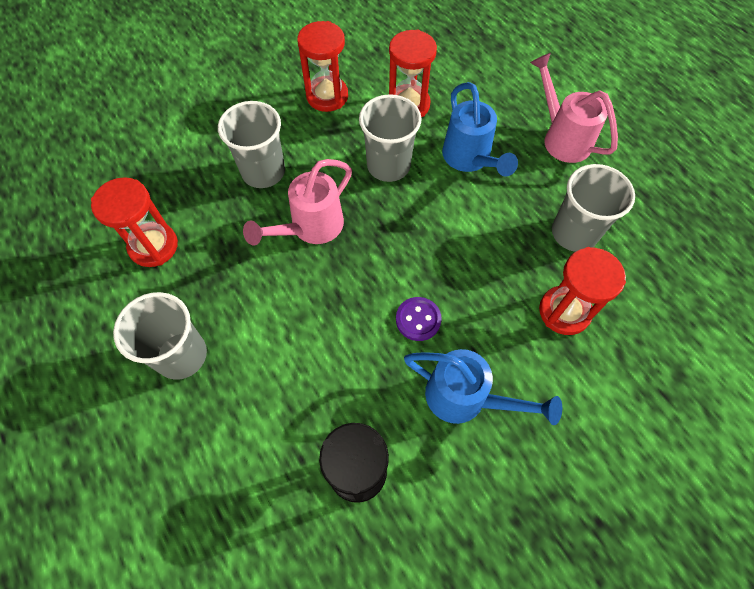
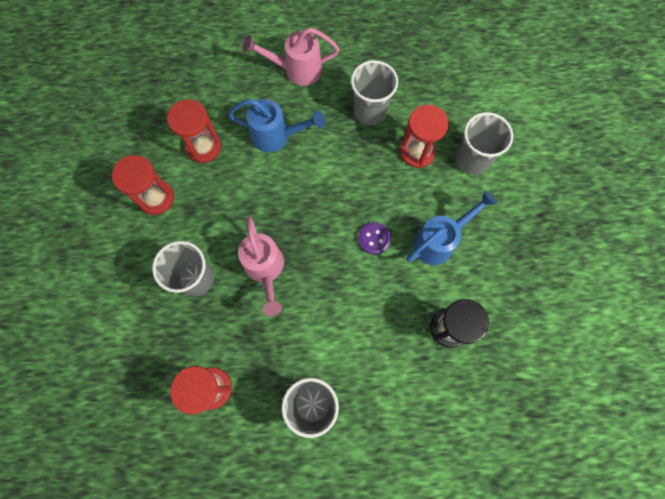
camera: 60 degrees left, 10 degrees up
(388, 165) = (247, 190): grey cup -> grey cup (472, 159)

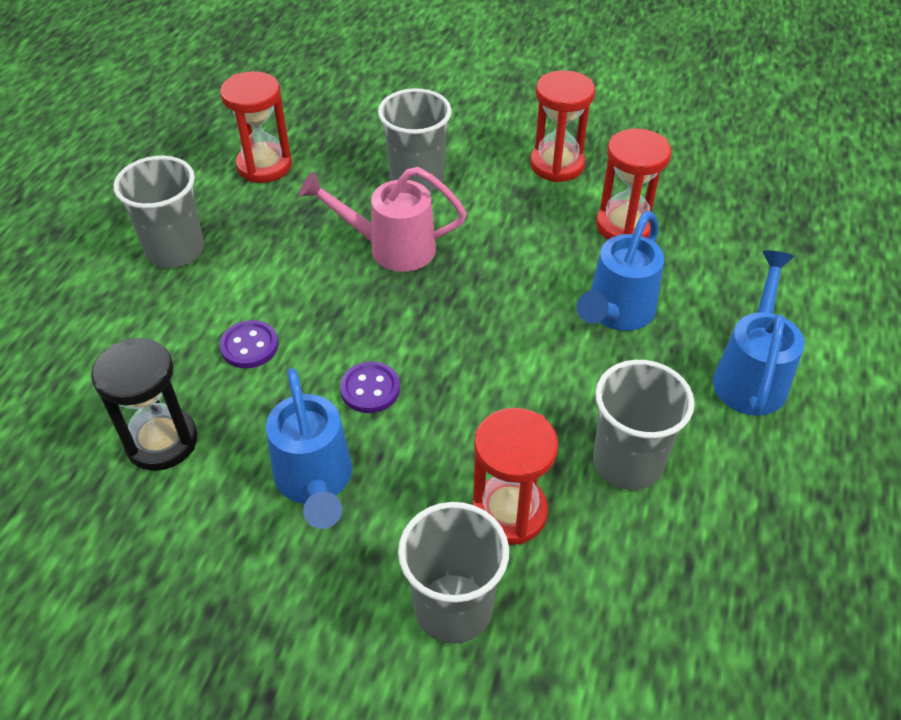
camera: 110 degrees right, 25 degrees down
(297, 70) = (750, 375): pink watering can -> blue watering can
(370, 315) = (249, 346): none -> purple button

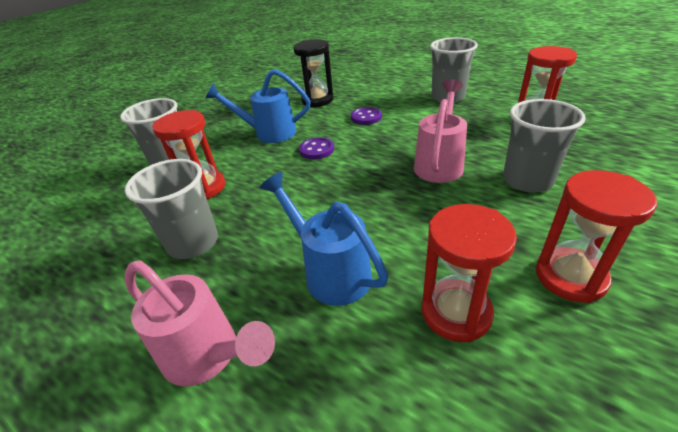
camera: 110 degrees right, 10 degrees down
(750, 375) = (208, 355): blue watering can -> pink watering can

